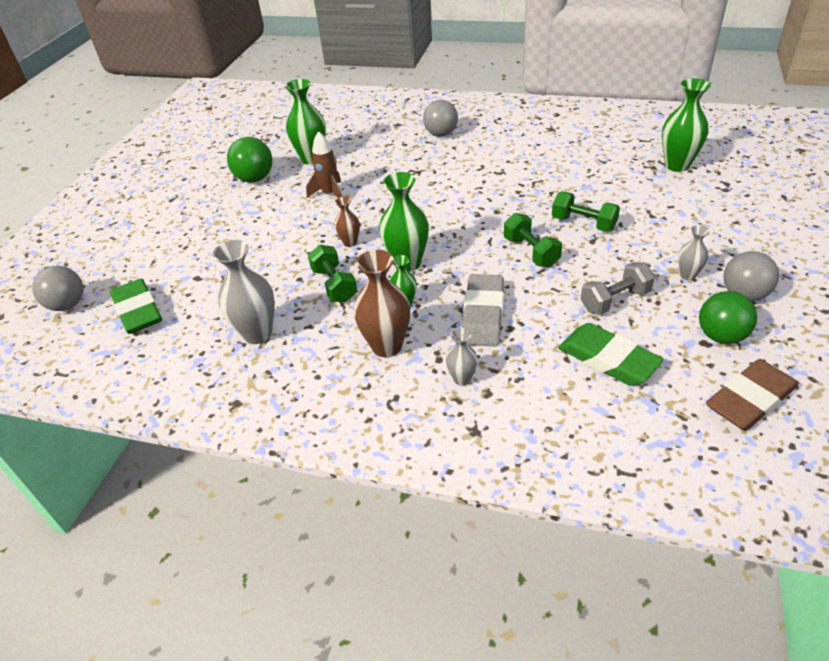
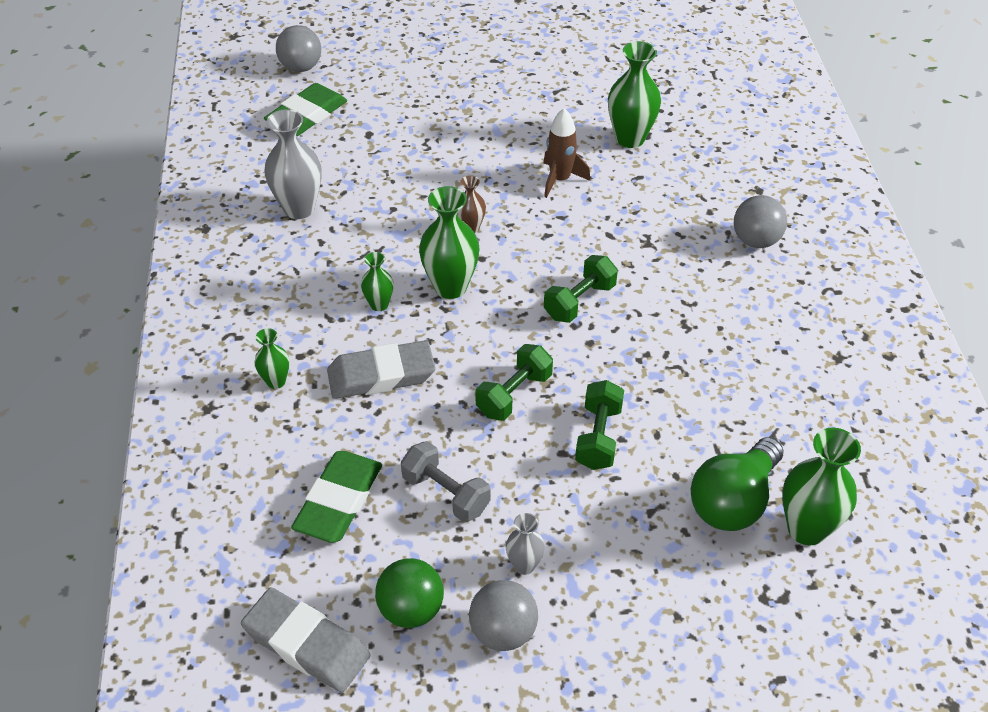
camera: 65 degrees right, 5 degrees up
(251, 174) = (571, 101): green light bulb -> green light bulb (733, 501)
(334, 285) = (391, 239): green dumbbell -> green dumbbell (579, 301)
(387, 346) = (308, 309): brown vase -> none
(462, 379) = (276, 381): grey vase -> green vase
(749, 400) = (307, 644): brown eraser -> grey eraser

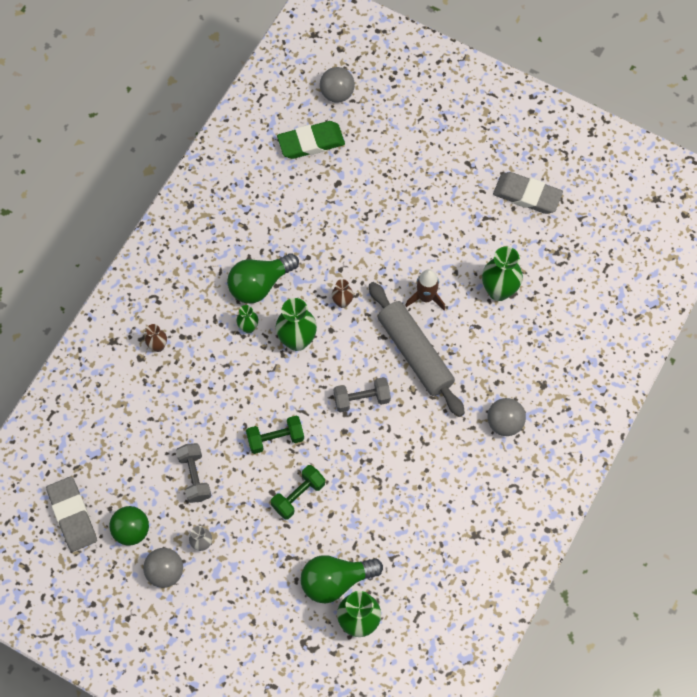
camera: 35 degrees right, 20 degrees up
(276, 381) = (158, 346): green vase -> brown vase
(299, 209) = (253, 222): grey vase -> none
(338, 501) = (139, 445): green eraser -> none
(357, 259) = (260, 284): none -> green light bulb
(381, 375) = (215, 379): grey eraser -> grey eraser (527, 195)
(579, 301) = (361, 399): green dumbbell -> grey dumbbell
(597, 231) = (415, 353): none -> grey rolling pin

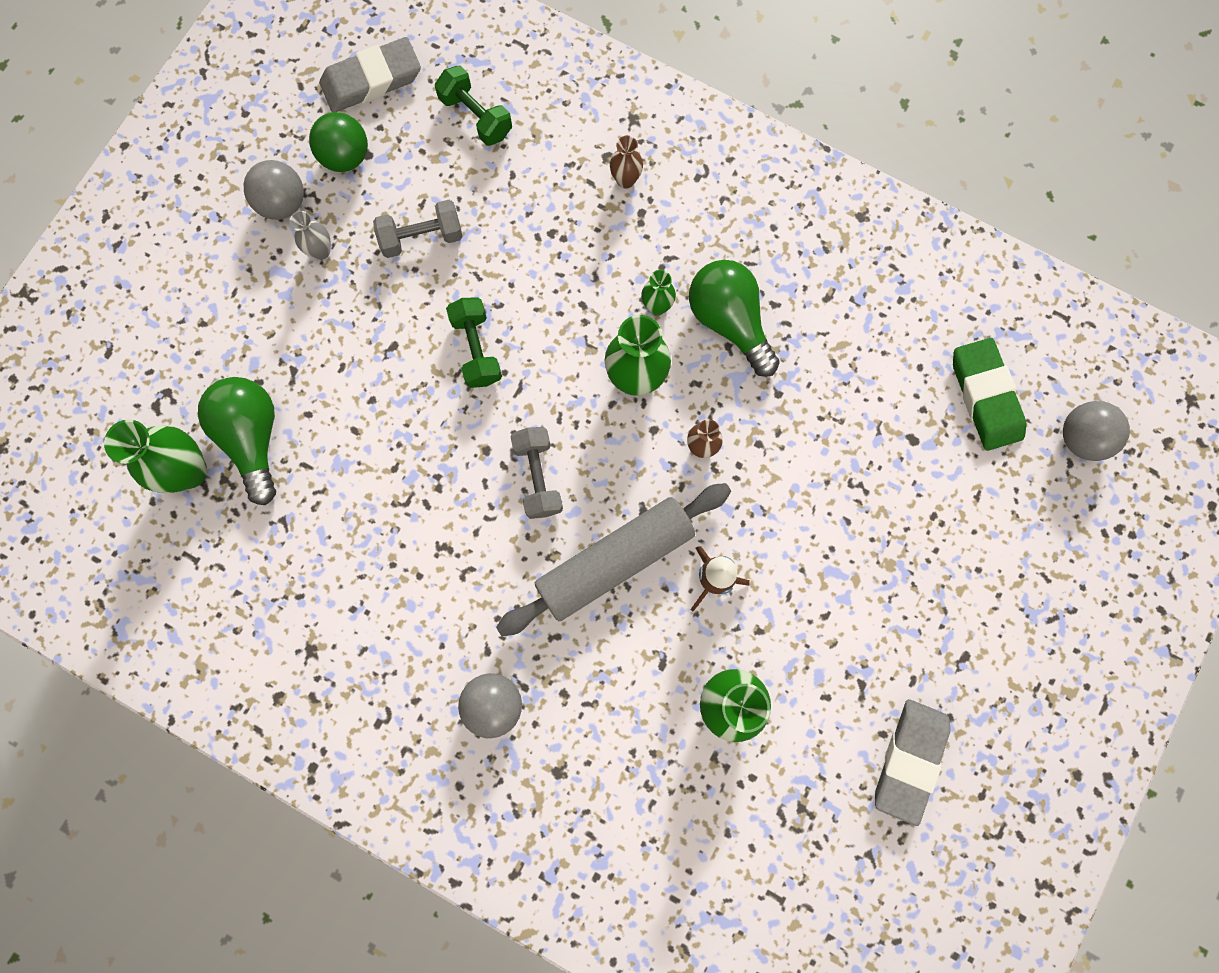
camera: 90 degrees right, 10 degrees up
(298, 495) = (386, 383): green dumbbell -> green dumbbell (476, 116)

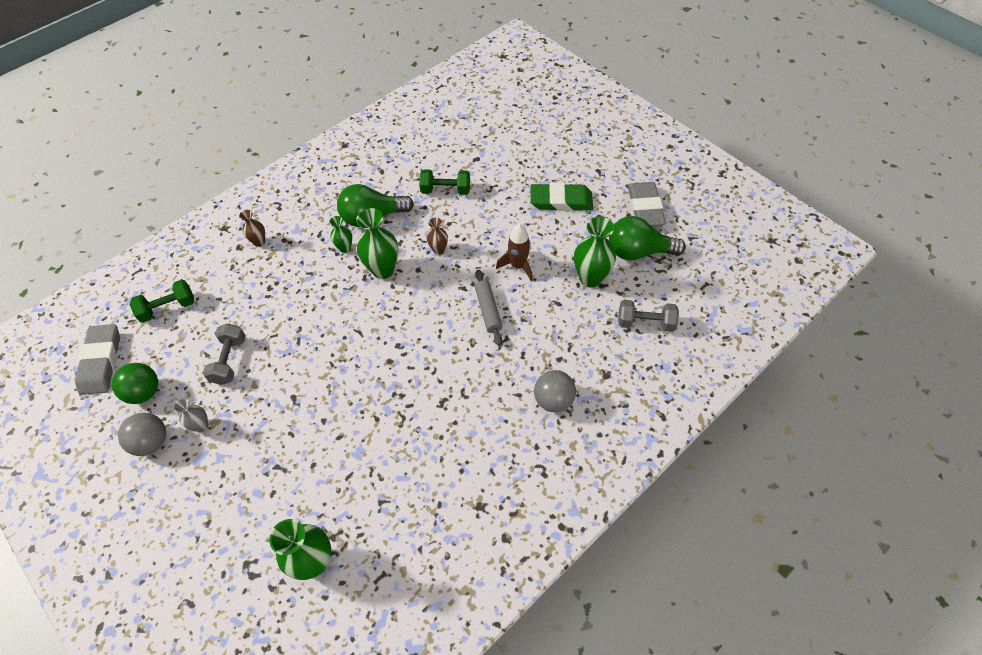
camera: 70 degrees left, 20 degrees down
(253, 438) = (312, 507): green light bulb -> green light bulb (638, 251)
(477, 349) = (321, 348): green dumbbell -> green dumbbell (445, 190)
(538, 477) = (419, 336): grey dumbbell -> grey dumbbell (645, 322)
(615, 561) = (488, 310): grey rolling pin -> grey rolling pin, size x0.54
(909, 760) = (645, 207): grey eraser -> grey eraser turned 45 degrees clockwise
(985, 396) = (467, 125): green eraser -> green eraser (561, 201)
(1081, 438) = (504, 97): grey ball -> none

